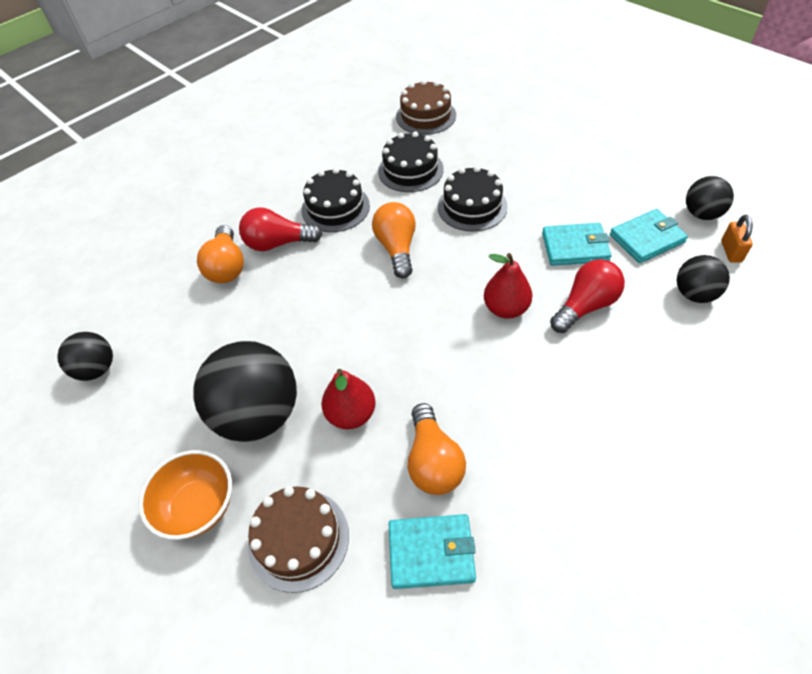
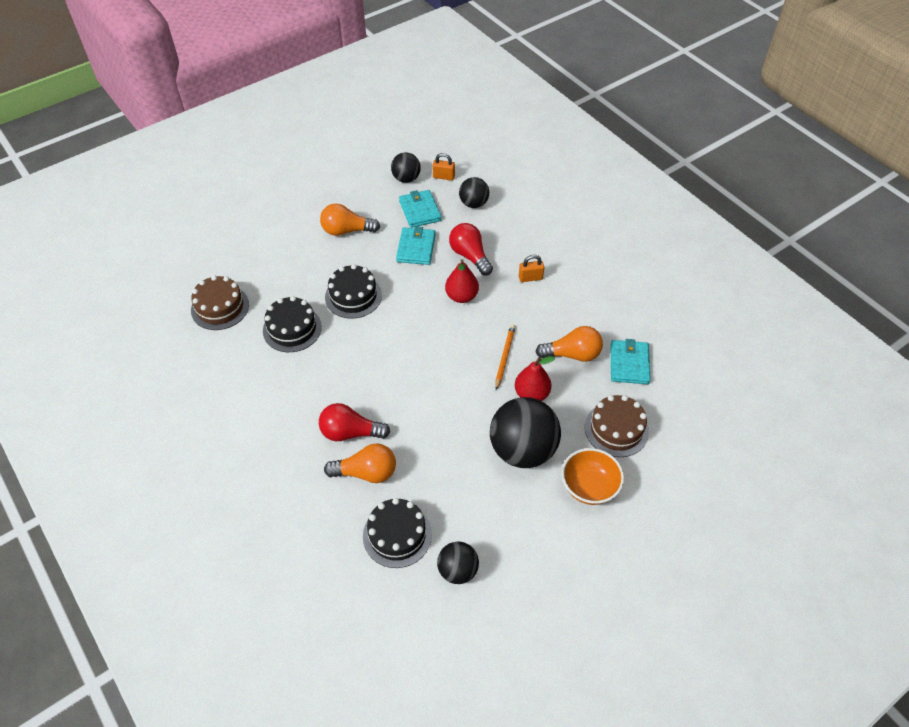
camera: 85 degrees left, 0 degrees up
(278, 243) = (350, 432): red light bulb -> red light bulb turned 90 degrees clockwise
(335, 208) = (320, 387): black cake -> black cake (397, 535)
(397, 248) = (383, 350): orange light bulb -> orange light bulb (346, 230)
(410, 373) = (504, 357): none -> orange pencil
(571, 386) = (530, 278): none -> orange padlock

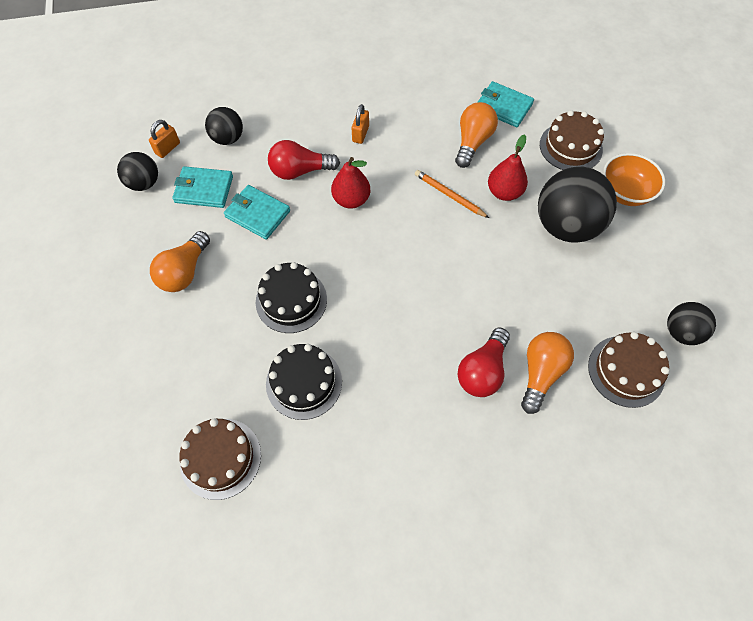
camera: 65 degrees left, 10 degrees up
(397, 535) = (626, 371): black cake -> brown cake

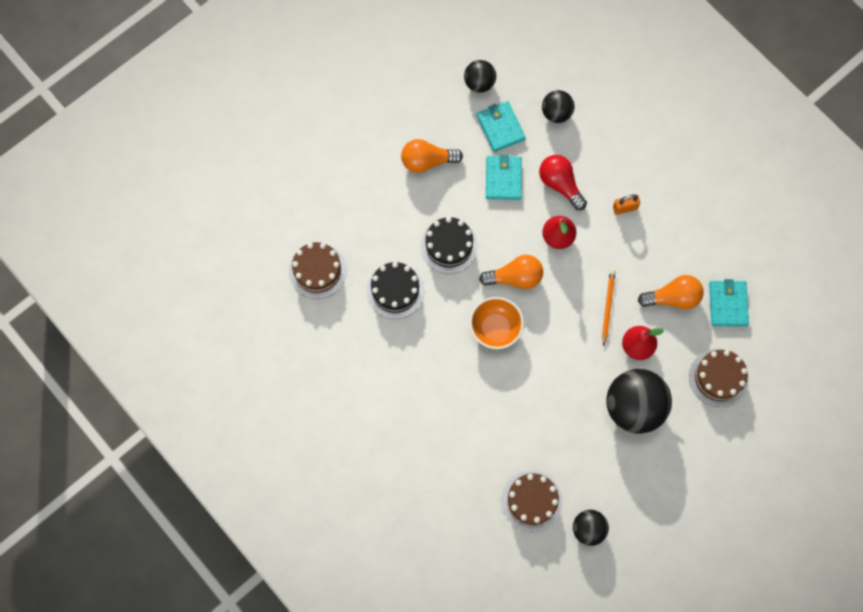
camera: 60 degrees right, 10 degrees up
(168, 148) = (519, 77): orange padlock -> none
(482, 371) = (473, 402): red light bulb -> none
(540, 373) = (495, 442): orange light bulb -> orange light bulb (515, 277)
(624, 192) = (696, 440): orange bowl -> orange bowl (495, 328)

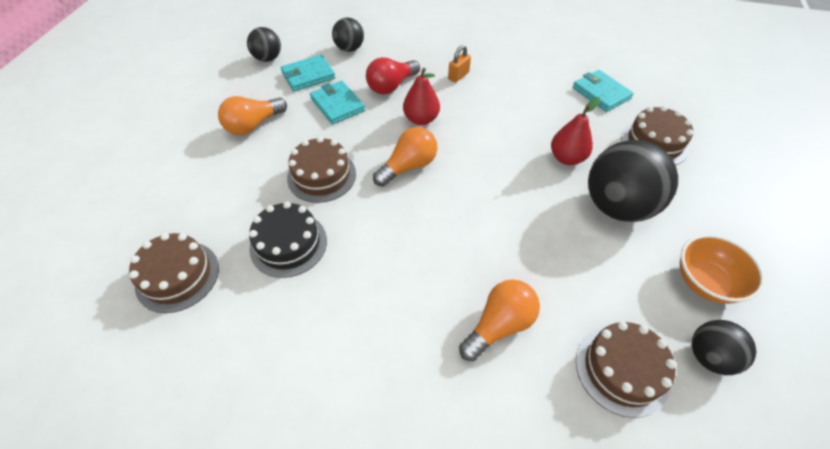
camera: 35 degrees left, 20 degrees down
(449, 246) = (321, 176): black cake -> brown cake
(495, 328) = (425, 218): orange bowl -> orange bowl (705, 282)
(500, 128) = (308, 75): turquoise wallet -> turquoise wallet turned 60 degrees counterclockwise
(560, 184) = (391, 86): red light bulb -> red light bulb turned 60 degrees counterclockwise
(608, 306) = (511, 144): orange pencil -> none
(673, 298) = (556, 110): orange light bulb -> orange light bulb (499, 325)

